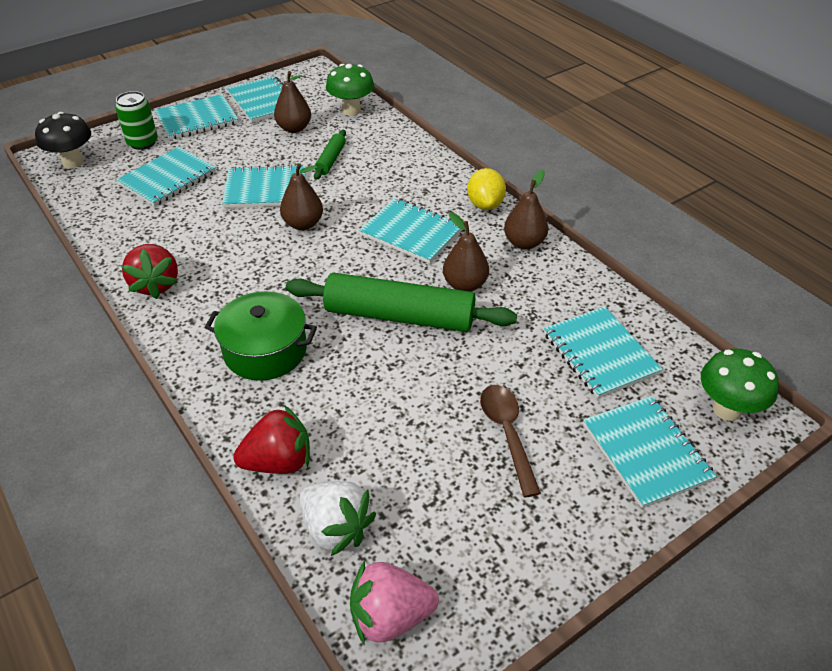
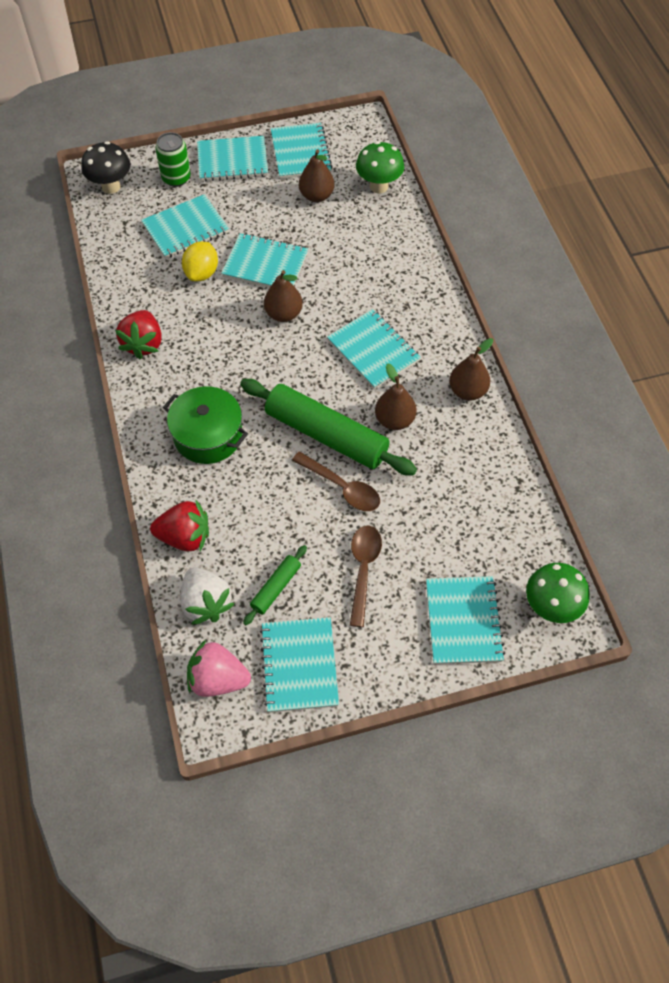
camera: 20 degrees right, 15 degrees up
(331, 160) = (335, 245): green rolling pin -> green rolling pin (276, 588)
(441, 360) = (342, 487): none -> brown spoon
(485, 204) = (453, 337): yellow lemon -> yellow lemon (202, 273)
(600, 354) = (475, 523): turquoise notebook -> turquoise notebook (299, 665)

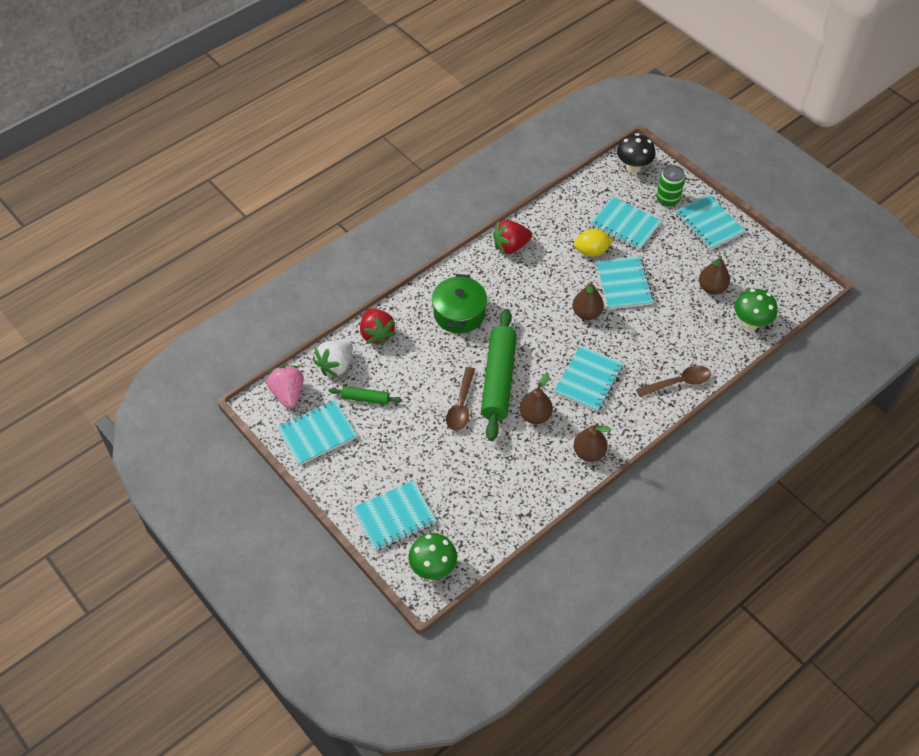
camera: 65 degrees right, 5 degrees down
(300, 153) = (748, 261): turquoise notebook -> none
(363, 569) = (404, 443): brown spoon -> brown spoon (678, 382)

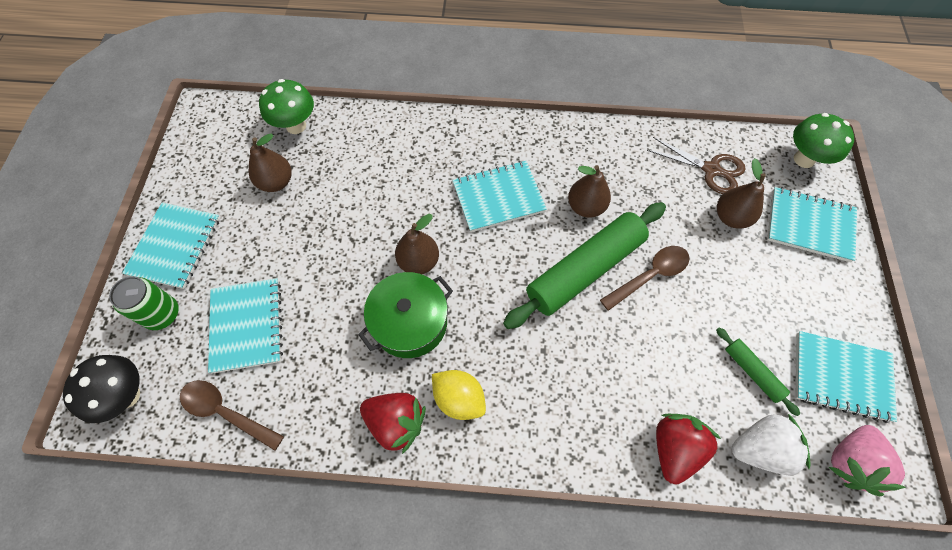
camera: 135 degrees left, 10 degrees up
(459, 313) = (550, 385): green pot -> green pot (410, 322)
(486, 506) = (711, 170): none -> brown scissors
(589, 453) = (572, 140): brown pear -> brown pear (731, 217)
(591, 251) = (322, 327): yellow lemon -> yellow lemon (459, 398)
(624, 284) = (344, 259): turquoise notebook -> none
(678, 382) = (425, 131): brown spoon -> brown spoon (226, 412)

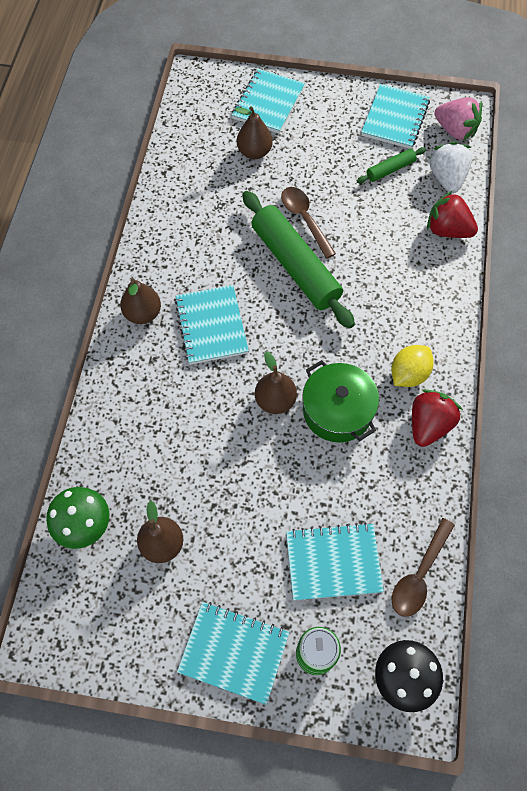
camera: 85 degrees left, 0 degrees up
(586, 207) = (231, 255): brown pear -> brown pear (143, 313)
(711, 170) = (204, 155): brown scissors -> none
(804, 159) = (203, 89): green mushroom -> none

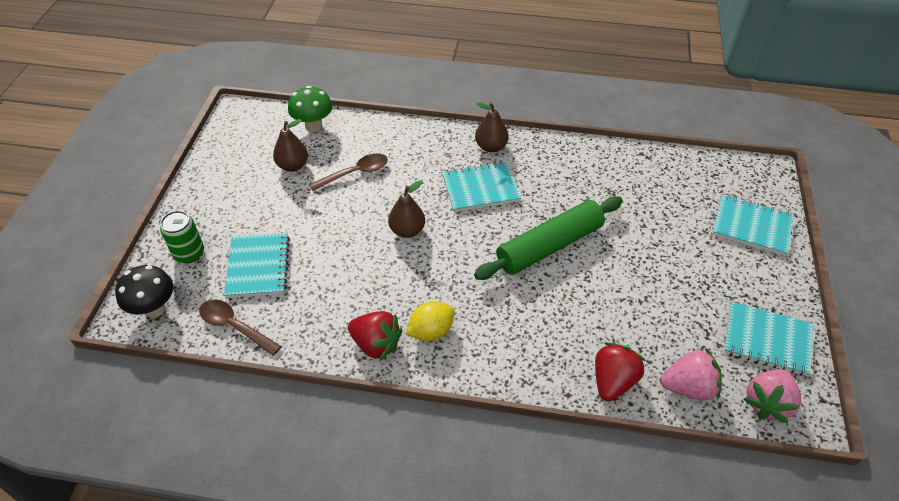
camera: 90 degrees right, 15 degrees down
(233, 652) = (204, 206): turquoise notebook -> none
(254, 152) = (682, 216): brown pear -> none
(304, 219) = (606, 254): brown spoon -> brown spoon (355, 173)
(337, 410) = (395, 274): green pot -> none
(390, 169) = (688, 331): green rolling pin -> none
(408, 374) = (431, 331): yellow lemon -> yellow lemon turned 75 degrees counterclockwise
(447, 178) = (688, 387): white strawberry -> pink strawberry

